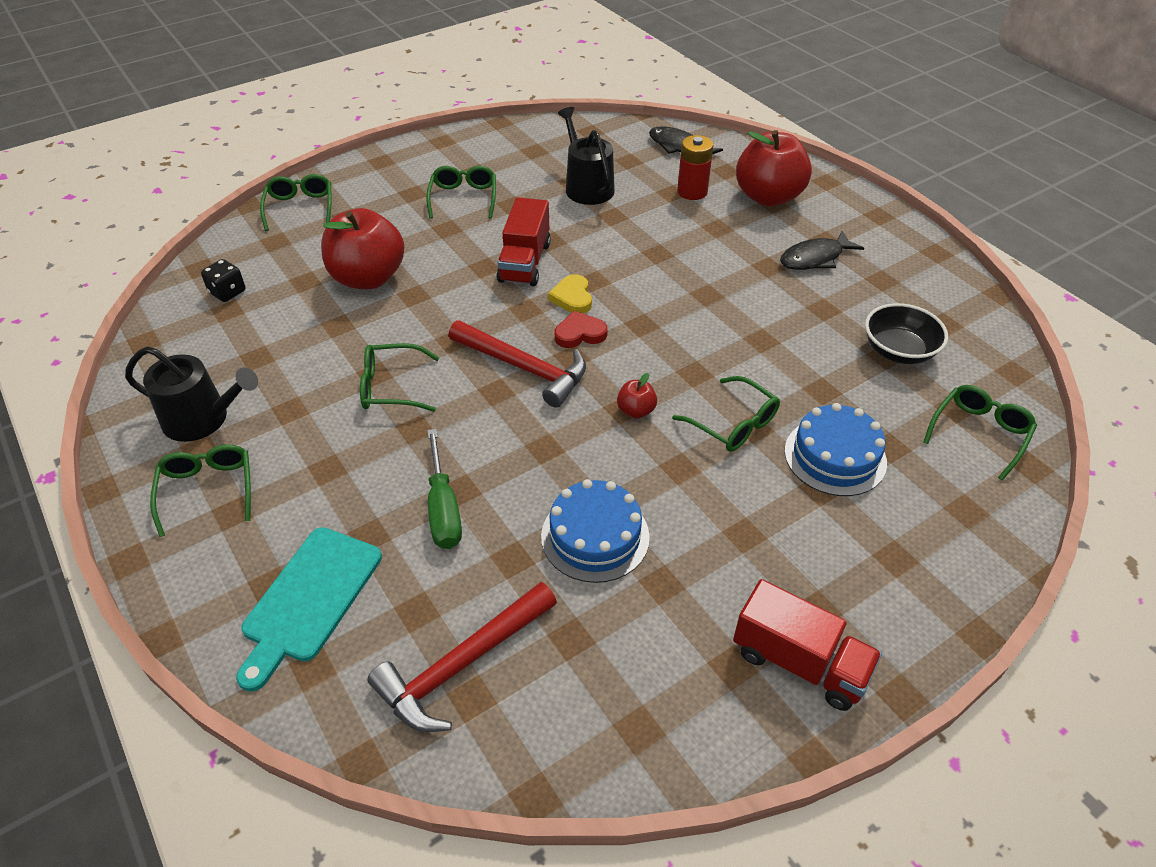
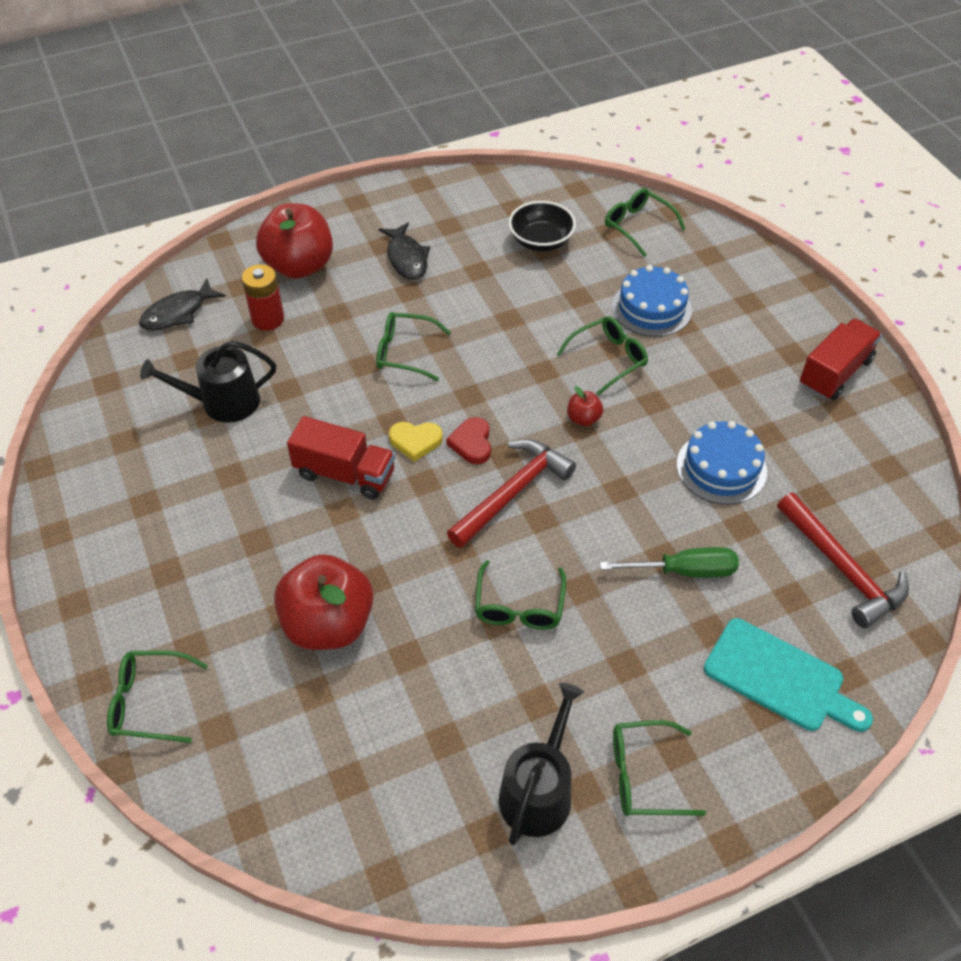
camera: 80 degrees left, 5 degrees up
(227, 292) = (311, 782): black dice -> none
(463, 198) = (199, 519): green glasses -> green glasses (405, 352)

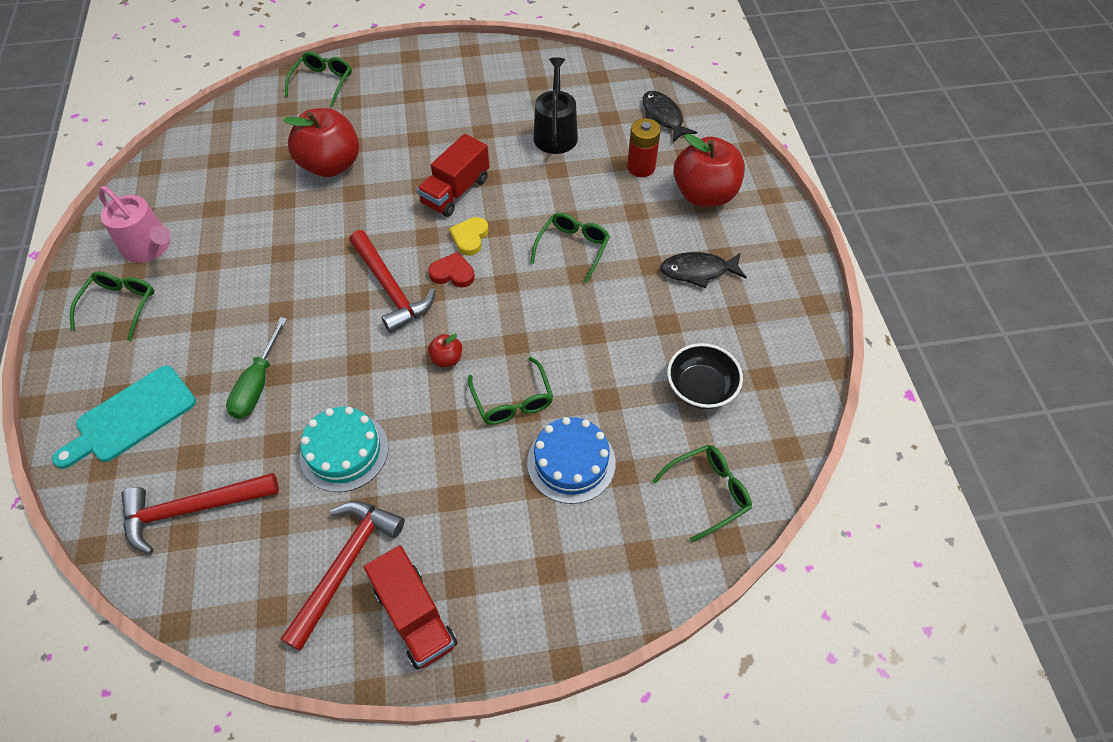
camera: 105 degrees right, 5 degrees up
(519, 606) = (287, 268): green glasses -> none
(538, 790) = (150, 247): black watering can -> pink watering can
(721, 468) = (344, 451): blue cake -> turquoise cake
(823, 431) = (345, 565): none -> red hammer

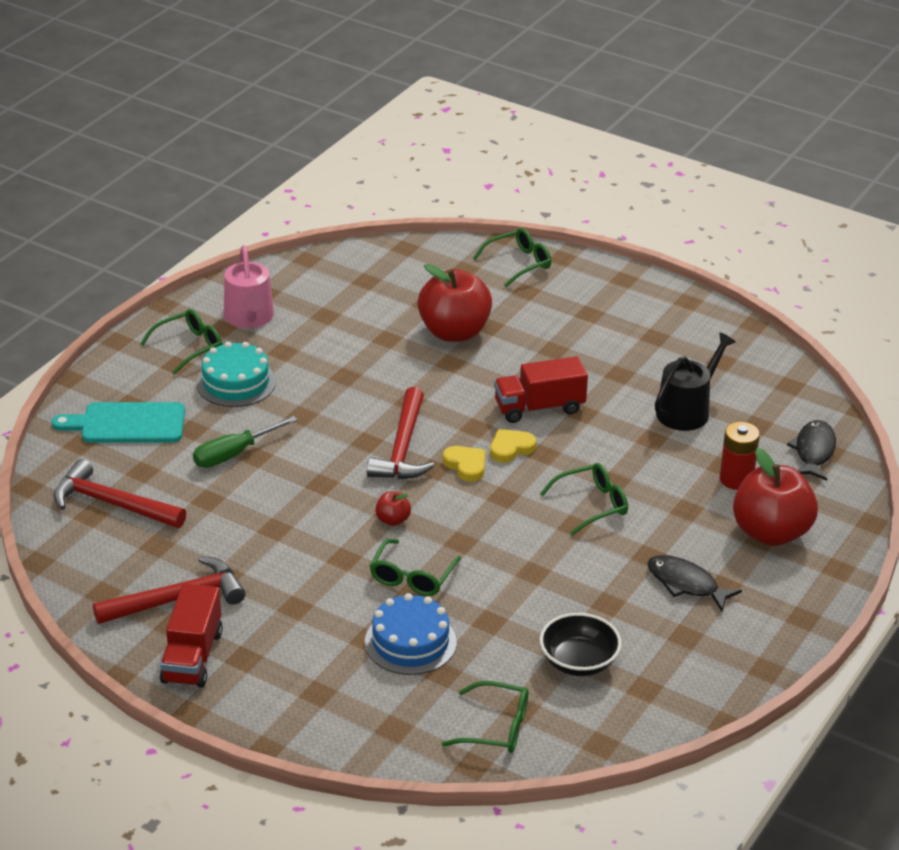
camera: 40 degrees right, 20 degrees down
(344, 451) = (250, 532): turquoise cake -> turquoise cake (236, 382)
(452, 273) = (466, 465): red heart -> yellow heart

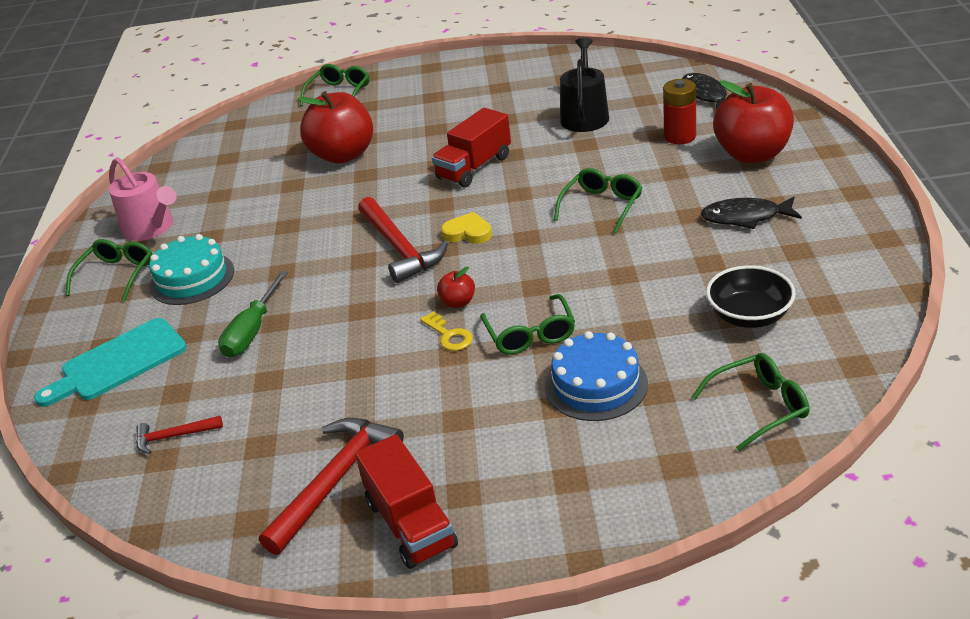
camera: 30 degrees left, 0 degrees up
(112, 504) = (174, 437): red hammer -> red hammer, size x0.52
(358, 542) = (449, 335): none -> yellow key
(511, 448) = (488, 203): yellow heart -> none

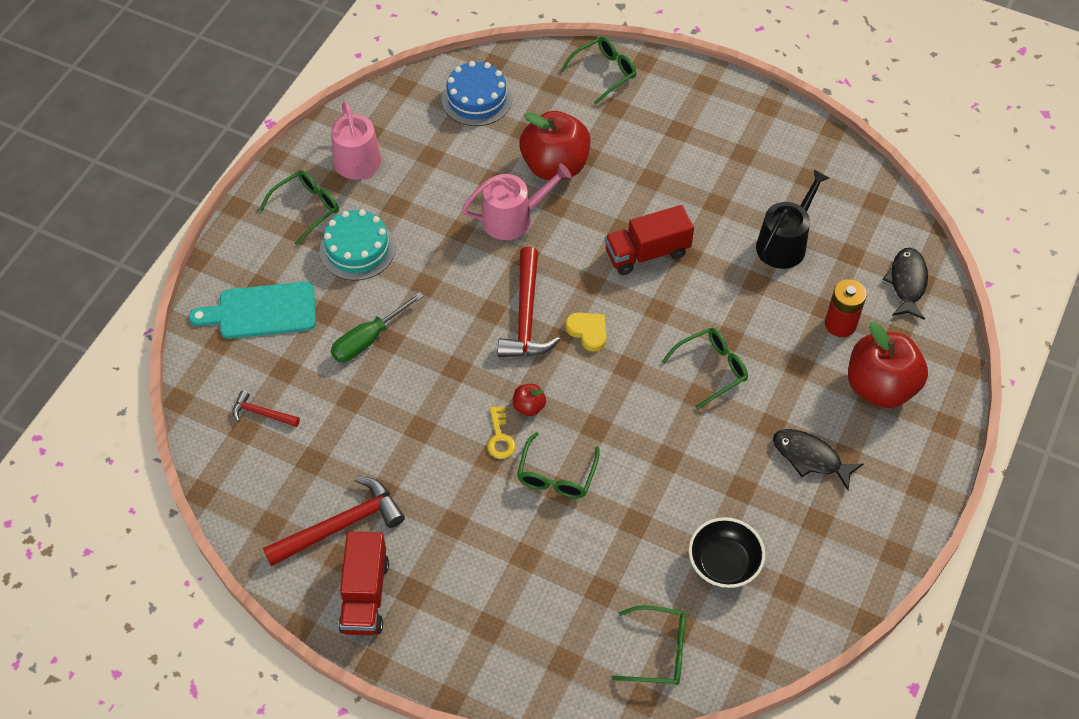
camera: 25 degrees right, 20 degrees up
(332, 198) = (513, 218): none -> pink watering can
(596, 385) = (565, 556): blue cake -> blue cake (476, 99)

